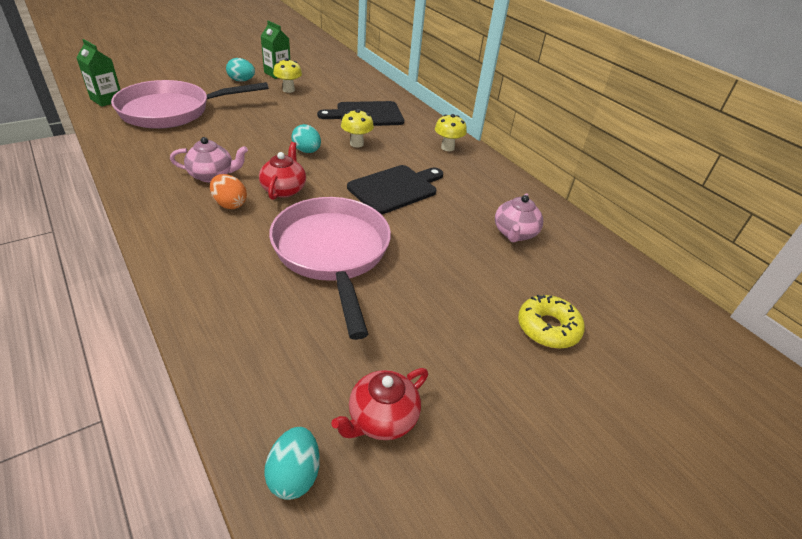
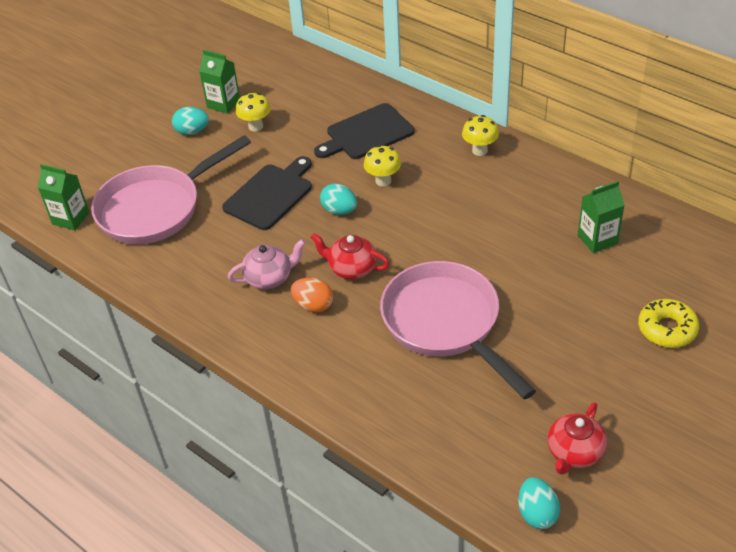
camera: 10 degrees left, 5 degrees up
(284, 189) = (351, 268): red teapot -> red teapot turned 60 degrees counterclockwise
(395, 188) = (458, 226): black cutting board -> black cutting board (270, 195)
(514, 233) = (597, 239): pink teapot -> green carton

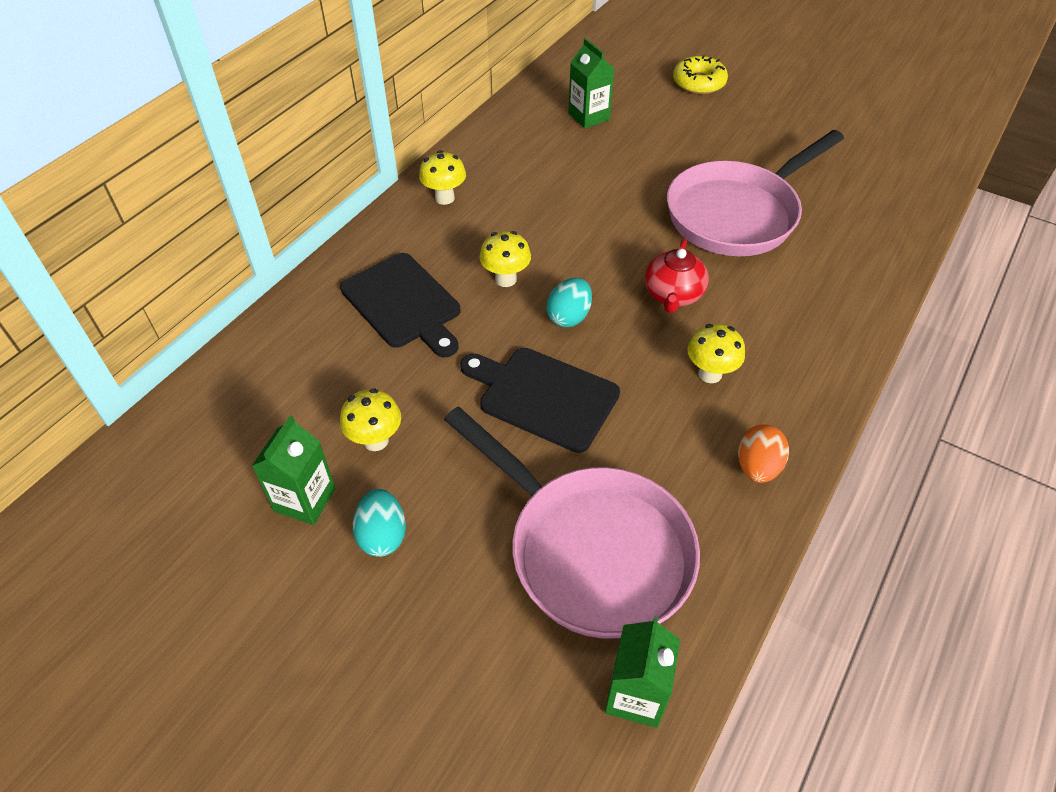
camera: 100 degrees left, 5 degrees up
(269, 278) = (710, 374): pink teapot -> yellow mushroom
(313, 305) = (745, 324): orange egg -> orange egg (757, 467)
(537, 513) = (935, 153): turquoise egg -> none
(574, 453) = (861, 133): red teapot -> none

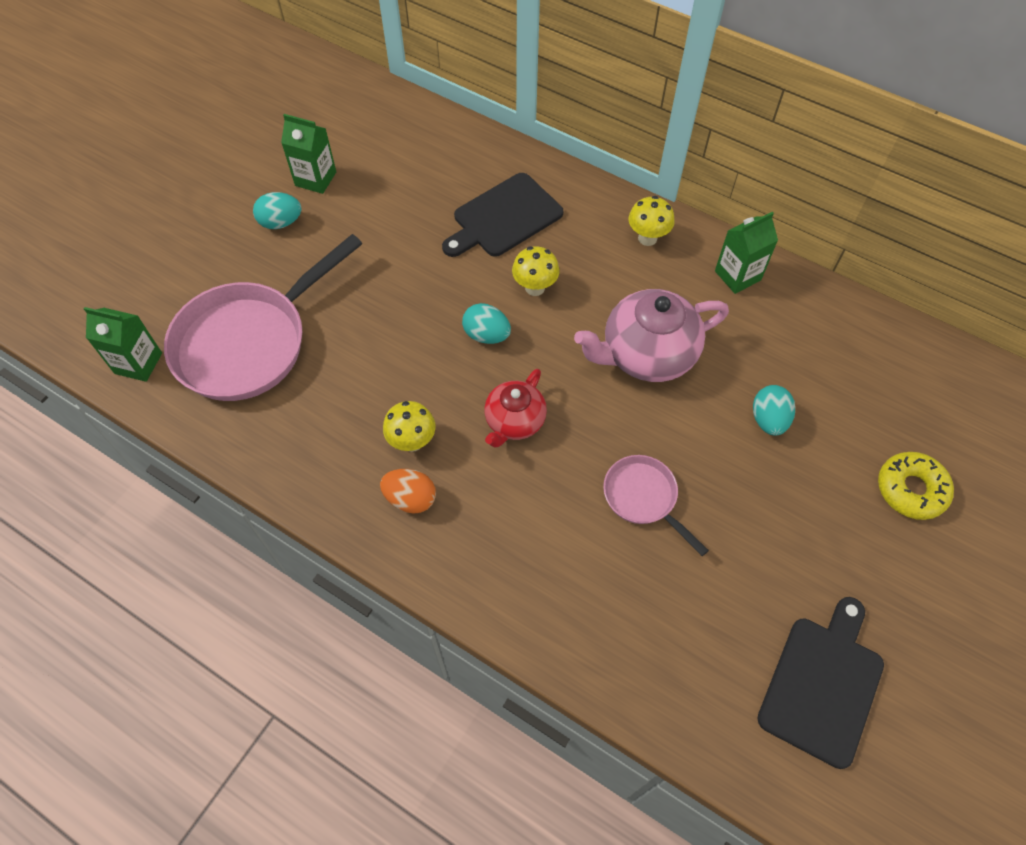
camera: 90 degrees right, 10 degrees up
(376, 440) = (362, 212): yellow mushroom -> none
(543, 396) = (395, 315): black cutting board -> black cutting board (823, 684)
(586, 205) = (646, 354): none -> pink teapot
(588, 117) = (808, 363): green carton -> green carton (737, 275)
(648, 142) = (768, 419): none -> turquoise egg
(673, 295) = (514, 421): red teapot -> red teapot turned 75 degrees counterclockwise
(737, 214) = (643, 498): pink pan -> pink pan, size x0.50
(757, 467) = (307, 465): orange egg -> orange egg (410, 498)

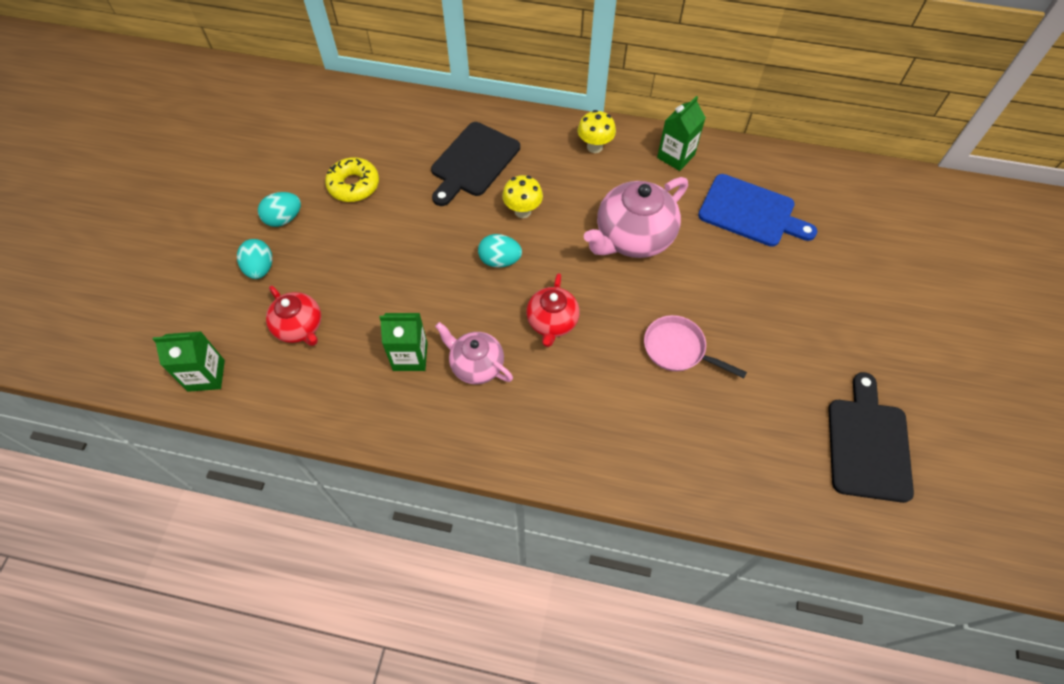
camera: 20 degrees left, 0 degrees up
(249, 342) = (300, 327): pink pan -> red teapot
(315, 179) = (299, 174): green carton -> green carton (410, 356)
(410, 498) = (494, 411): orange egg -> none
(412, 441) = (476, 365): yellow mushroom -> pink teapot
(768, 419) = (745, 259): turquoise egg -> turquoise egg (260, 268)
(799, 367) = (751, 212): none -> blue cutting board
(911, 489) = (868, 279): yellow donut -> yellow donut (354, 185)

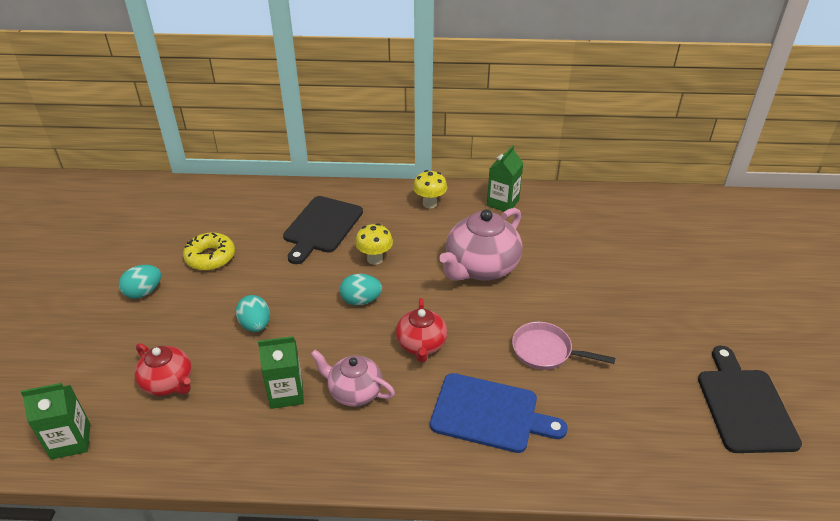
camera: 10 degrees left, 20 degrees down
(260, 268) = (123, 337): turquoise egg -> turquoise egg (255, 325)
(751, 212) = (579, 236): blue cutting board -> blue cutting board (490, 414)

